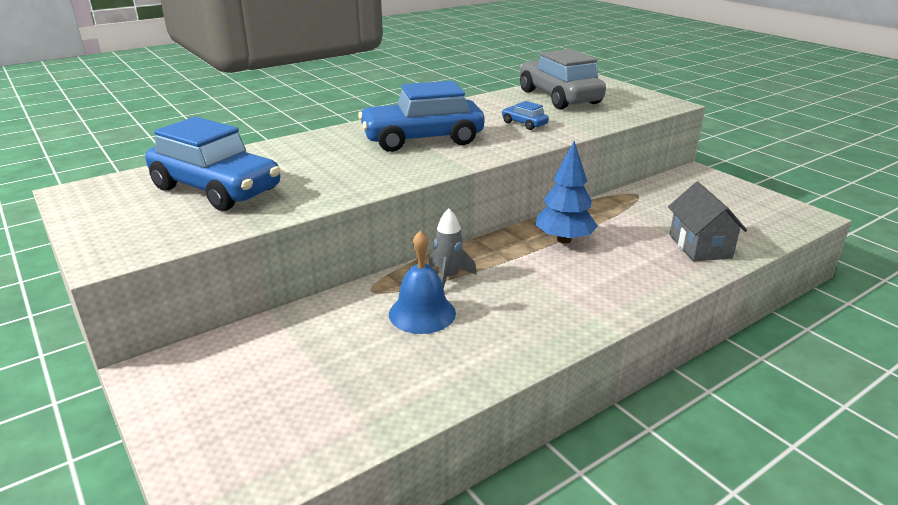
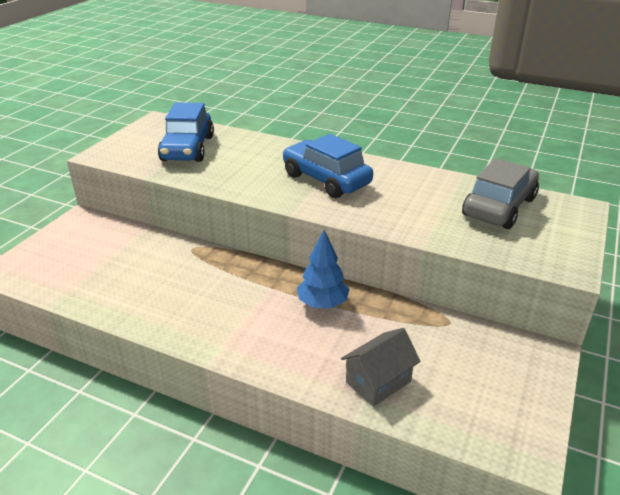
camera: 60 degrees right, 5 degrees up
(422, 313) = (179, 274): blue bell -> none
(448, 277) = (227, 270): grey rocket -> none
(524, 124) = (408, 208): blue car -> none

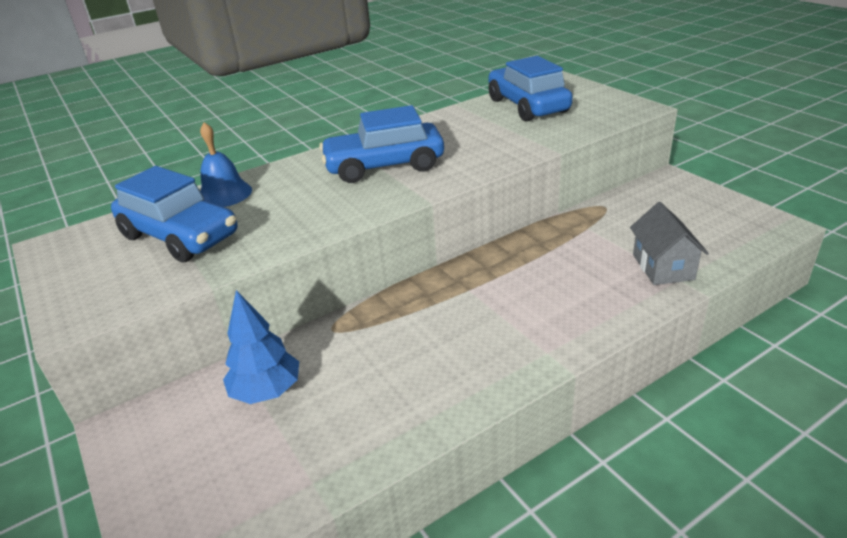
camera: 55 degrees left, 0 degrees up
(243, 141) = (224, 194): none -> blue bell
(322, 304) = (525, 264): blue tree -> blue tree (267, 391)
(499, 207) = (527, 106): grey car -> blue car

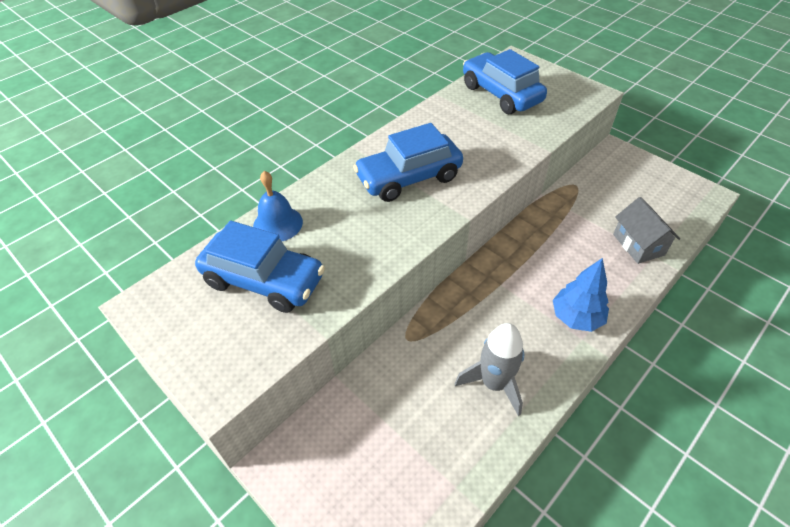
camera: 15 degrees left, 15 degrees up
(267, 391) = (381, 409): blue tree -> blue tree (576, 318)
(413, 384) = (494, 383): none -> grey rocket

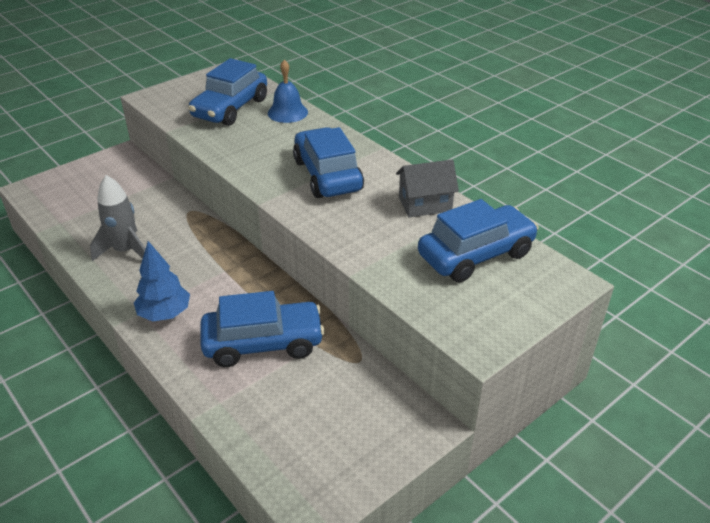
camera: 95 degrees right, 10 degrees down
(582, 240) = (263, 343): none -> blue car
(638, 244) = (241, 393): grey house -> grey house (425, 204)

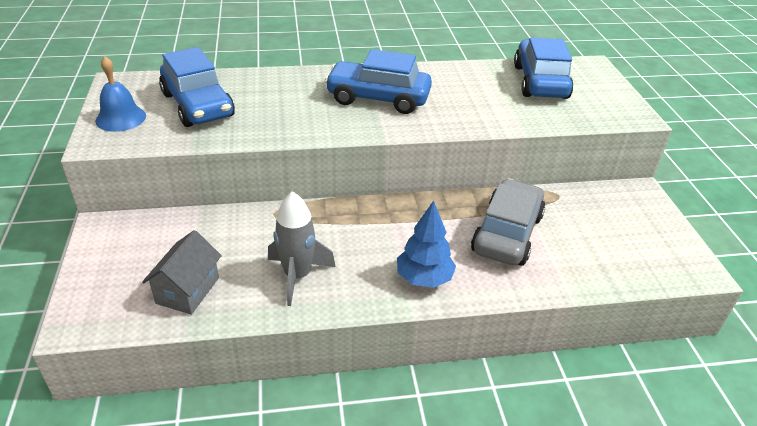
camera: 60 degrees left, 0 degrees up
(263, 343) = (506, 234): blue car -> grey car
(287, 112) = (249, 81): blue bell -> blue bell (121, 118)
(425, 204) = (462, 76): grey house -> grey house (188, 290)

